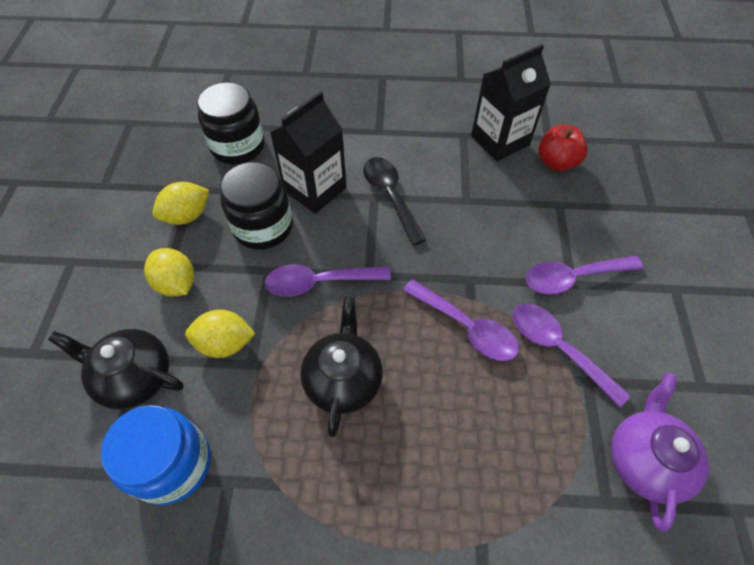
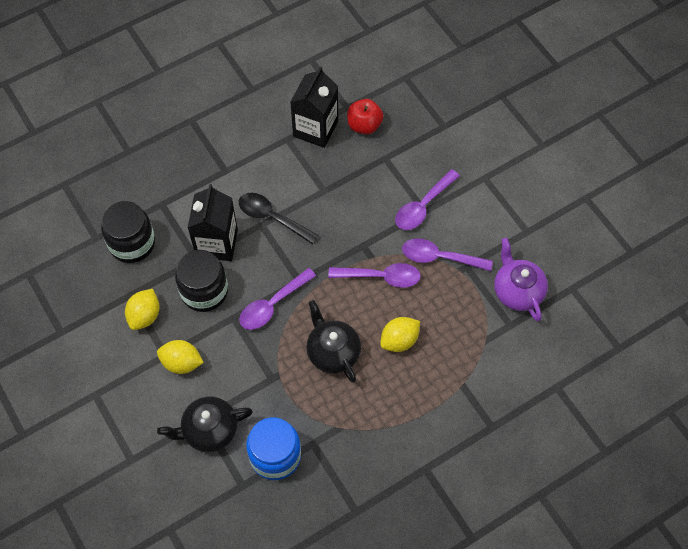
camera: 35 degrees left, 5 degrees up
(225, 343) = (246, 377): yellow lemon -> yellow lemon (399, 340)

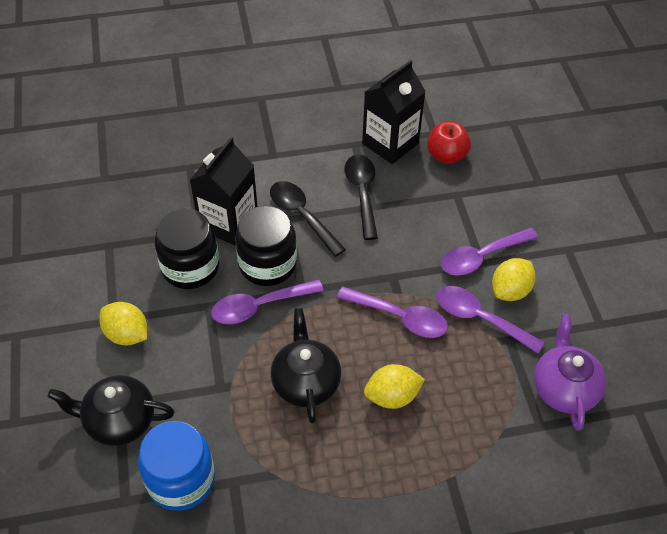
camera: 20 degrees right, 10 degrees down
(132, 243) = (138, 195): black jar -> black jar (267, 264)
(145, 316) = (113, 271): yellow lemon -> yellow lemon (510, 290)
(311, 181) = (362, 193): none -> black spoon

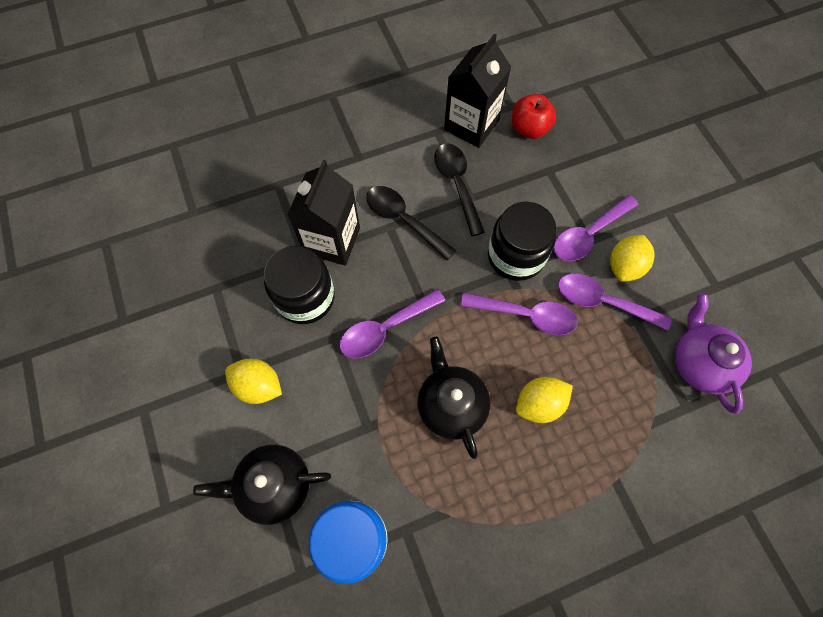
camera: 10 degrees left, 15 degrees up
(267, 264) = (382, 280): black jar -> black jar (515, 256)

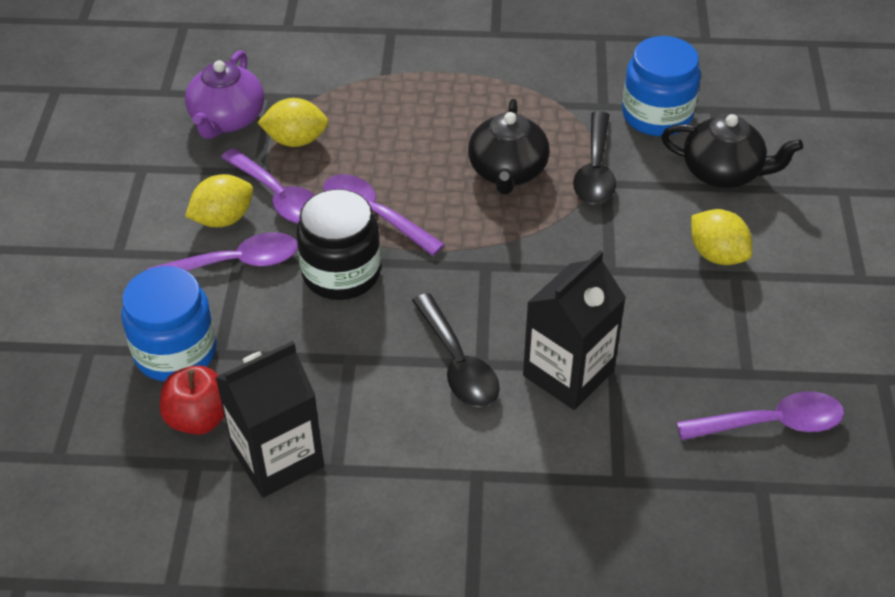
camera: 155 degrees left, 20 degrees down
(305, 297) = (630, 321): black jar -> none
(385, 329) = (544, 257): purple spoon -> purple spoon (771, 423)
(457, 185) = (357, 381): black spoon -> black spoon (595, 170)
(539, 404) = (416, 143): yellow lemon -> yellow lemon (296, 140)
(574, 161) = (175, 352): none -> blue jar

